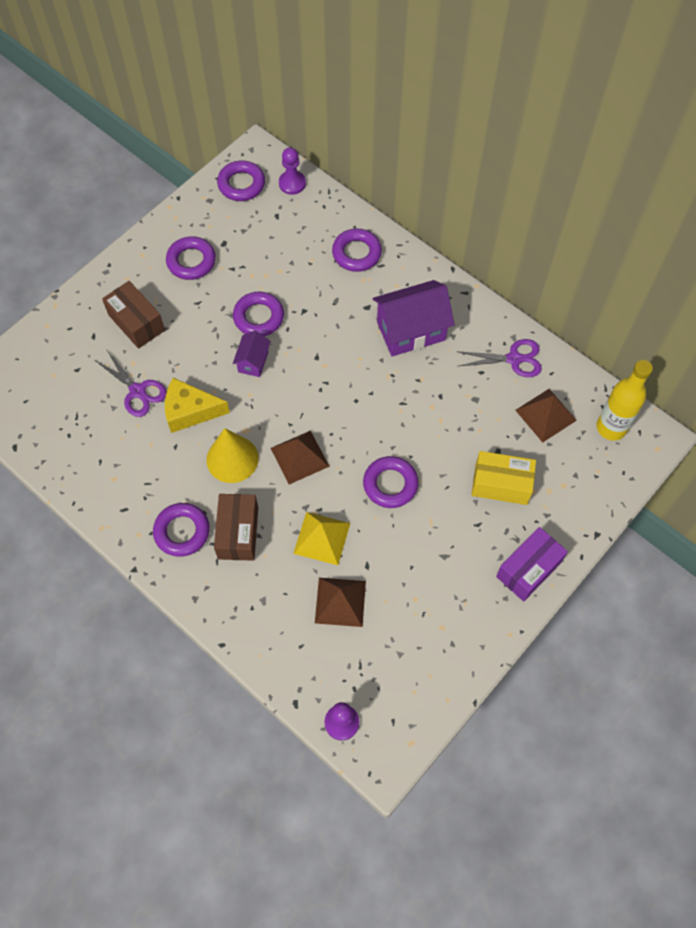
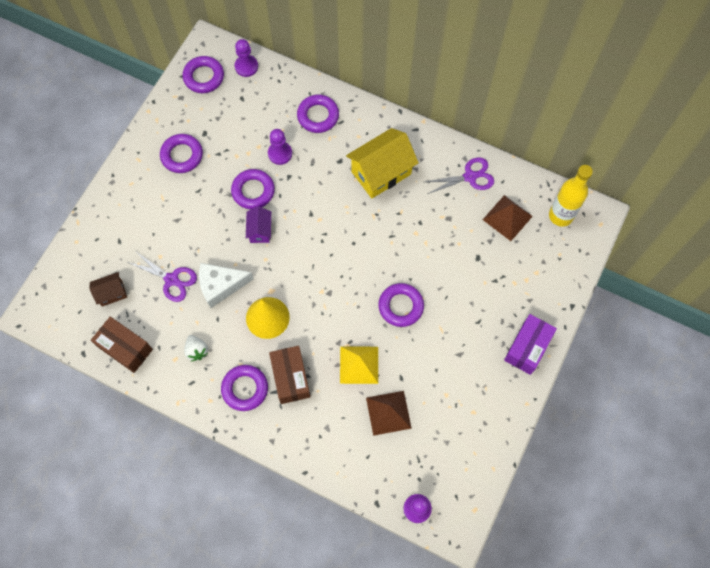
camera: 15 degrees left, 5 degrees up
(67, 390) = (112, 293): none -> brown house
(136, 323) = (152, 220): brown box -> brown box (125, 348)
(141, 475) = (196, 350): none -> white strawberry
(190, 411) = (221, 286): yellow cheese -> white cheese
(299, 457) = (321, 302): brown pyramid -> none
(301, 284) = (280, 153): none -> purple pawn
(411, 331) = (381, 173): purple house -> yellow house
(501, 484) = (487, 284): yellow box -> none

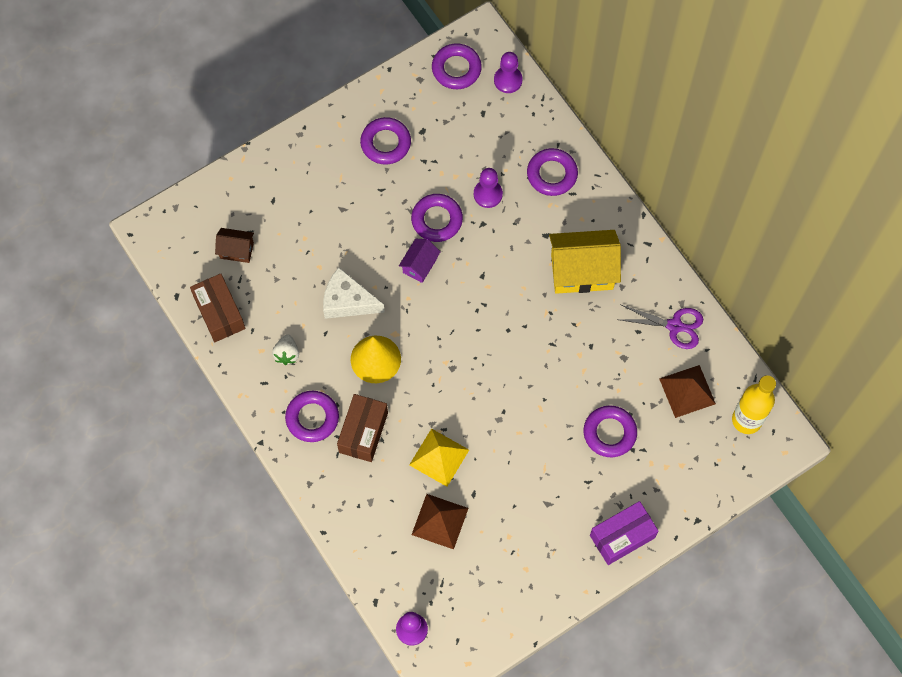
camera: 30 degrees right, 0 degrees up
(171, 279) = (302, 268): purple scissors -> none
(400, 306) = (517, 422): purple ring -> purple ring (609, 433)

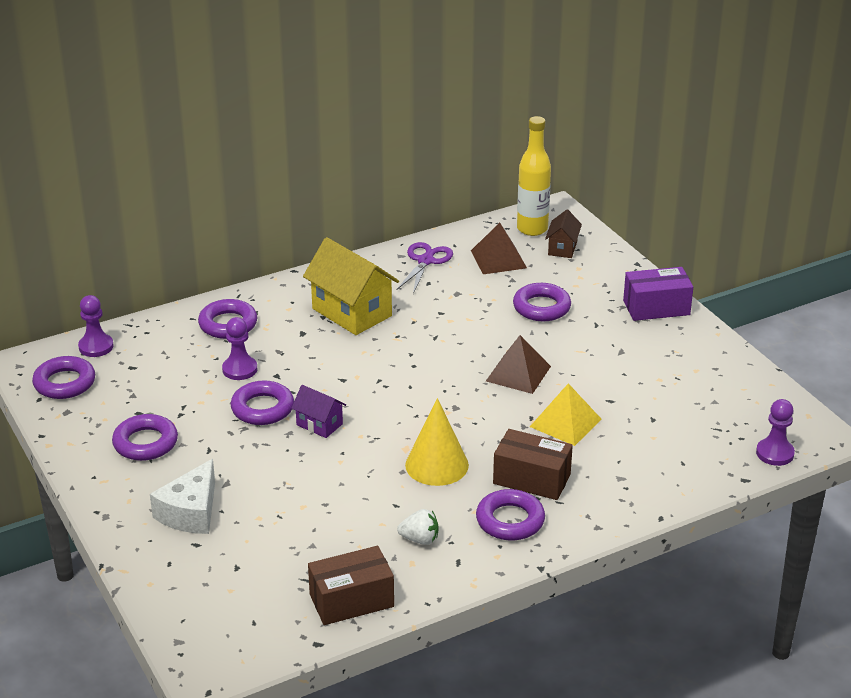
camera: 85 degrees left, 35 degrees down
(236, 250) = (261, 581): brown house -> brown house (562, 248)
(348, 301) = (355, 484): white cheese -> white cheese (191, 512)
(439, 521) = (643, 426): brown pyramid -> brown pyramid (518, 373)
(582, 271) = (352, 312): yellow house -> yellow house turned 45 degrees counterclockwise
(622, 536) = (656, 307): purple box -> purple box turned 75 degrees counterclockwise

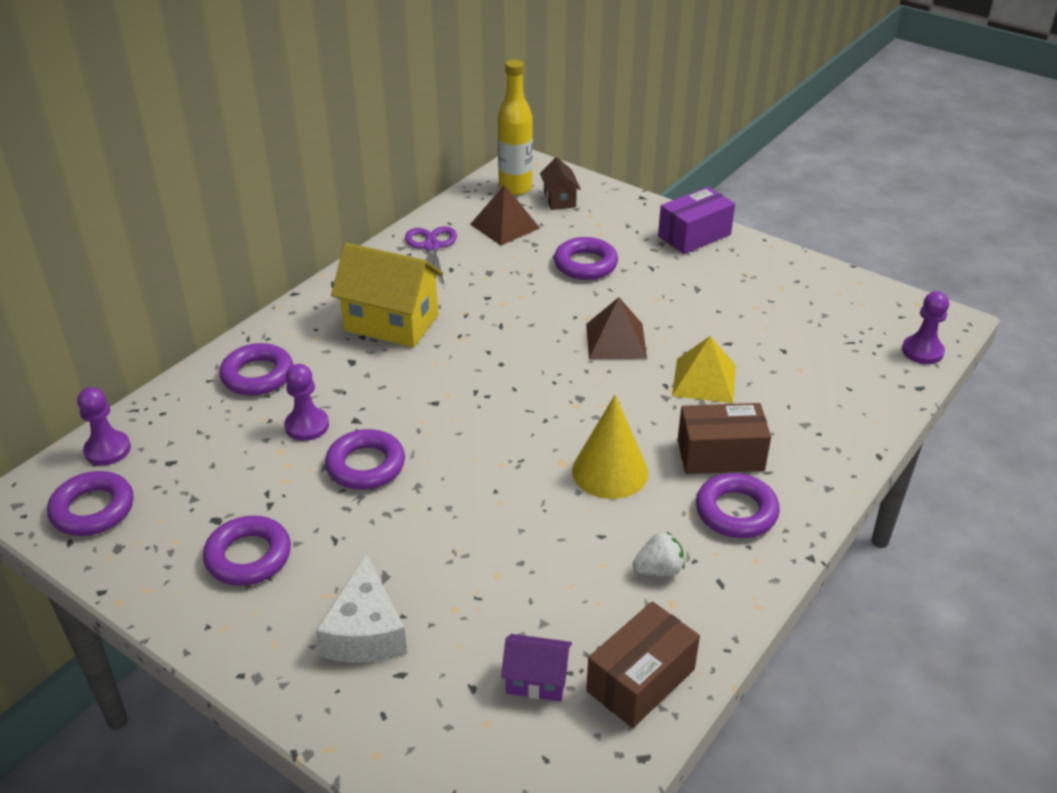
camera: 25 degrees left, 5 degrees up
(319, 424) = (445, 464): purple house -> purple house (536, 680)

